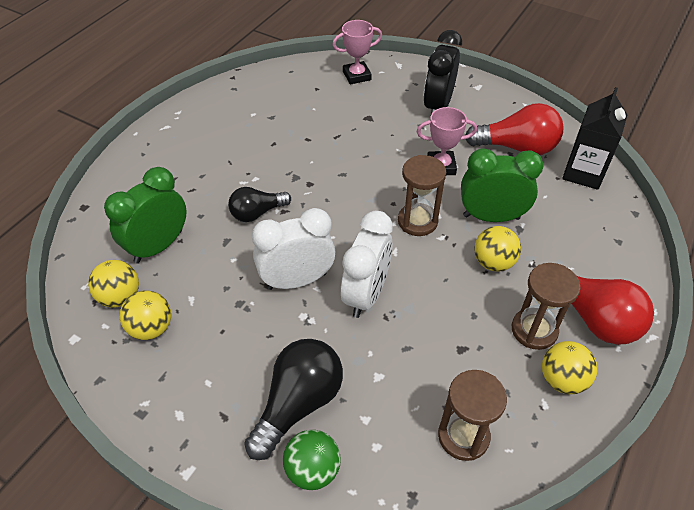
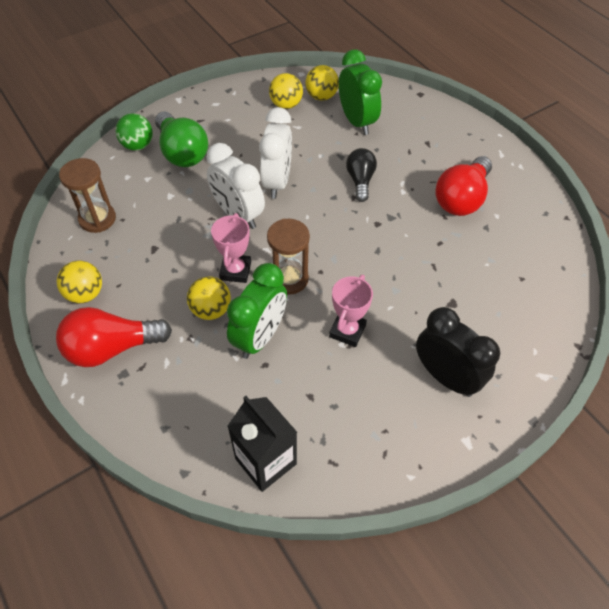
camera: 115 degrees right, 5 degrees up
(298, 404) = (182, 152): black light bulb -> green light bulb
(357, 76) = (534, 323): pink trophy -> pink trophy (235, 271)
(517, 147) = (339, 418): red light bulb -> red light bulb (461, 199)
(534, 330) = (133, 301): brown hourglass -> none

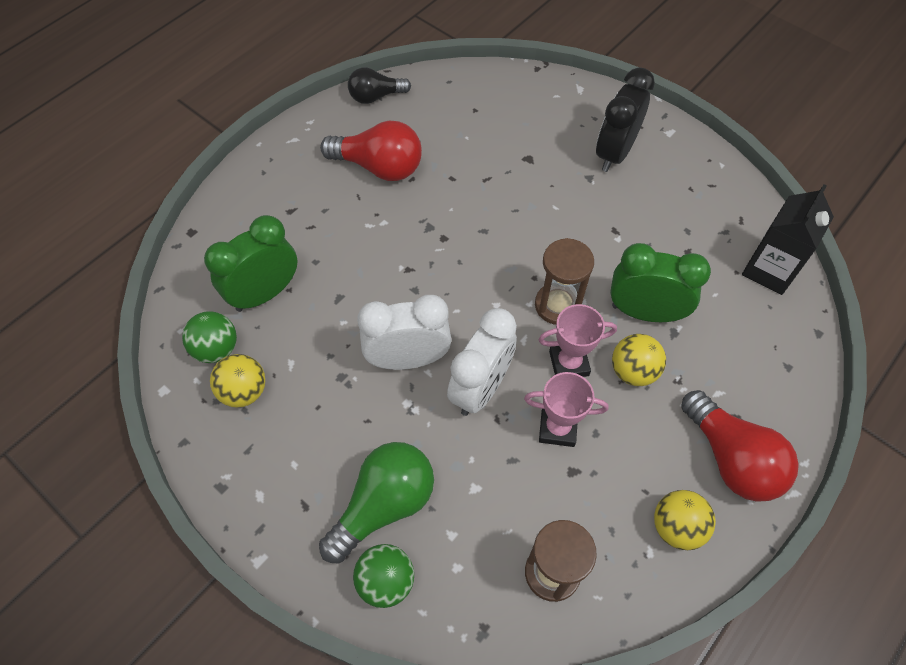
camera: 105 degrees left, 5 degrees up
(321, 96) = (216, 349): yellow ball -> green ball
(347, 331) = (600, 237): pink trophy -> pink trophy (557, 428)
(360, 181) = (378, 267): black light bulb -> black light bulb (376, 96)

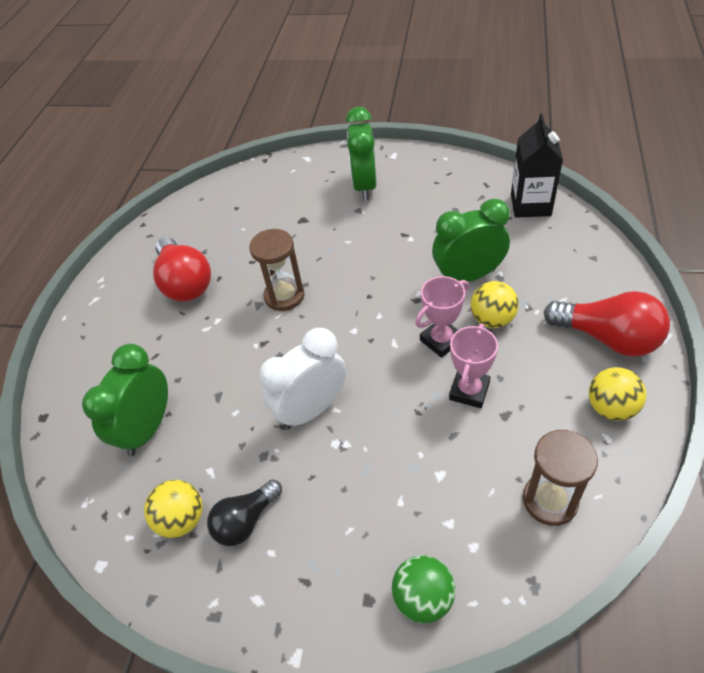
camera: 25 degrees left, 10 degrees down
(216, 349) = (131, 499): green ball -> none
(376, 96) = (147, 236): black light bulb -> black light bulb (246, 521)
(379, 167) = (185, 283): red light bulb -> red light bulb turned 75 degrees clockwise
(384, 505) = (375, 535): green light bulb -> none
(480, 388) = (387, 397): white clock -> none
(557, 305) = (401, 305): brown hourglass -> brown hourglass (284, 296)
(557, 428) = (469, 391): pink trophy -> pink trophy turned 45 degrees counterclockwise
(614, 153) = (364, 186): black clock -> green clock

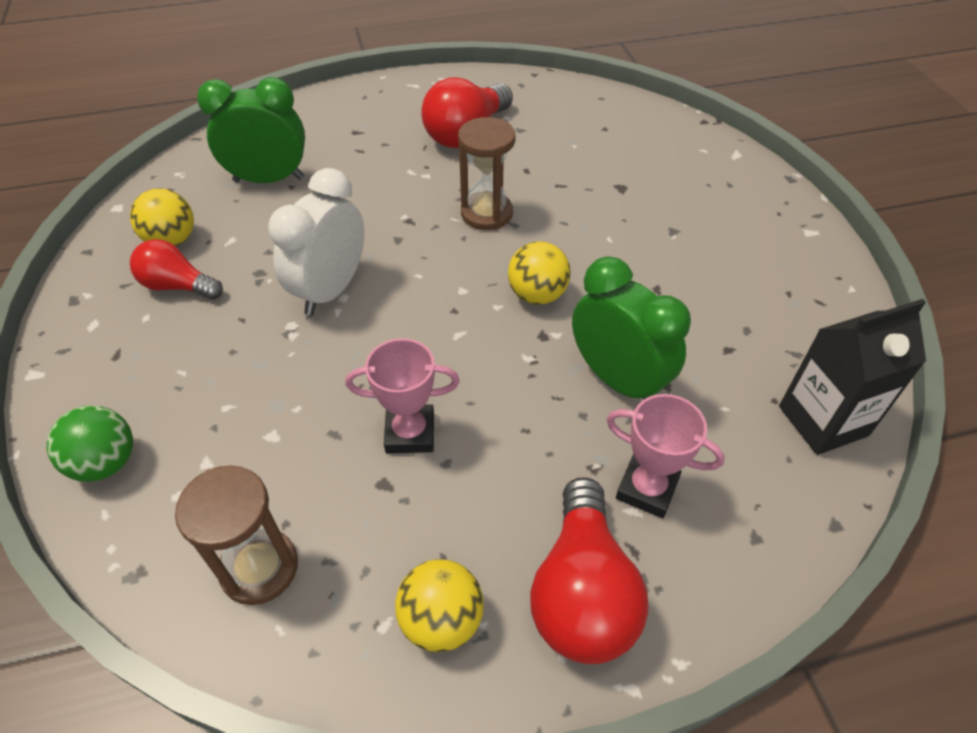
camera: 60 degrees right, 0 degrees up
(246, 521) = (178, 286): black light bulb -> red light bulb
(311, 409) = (331, 290): white clock -> white clock turned 90 degrees counterclockwise
(364, 186) = (723, 222): green clock -> none
(441, 340) = (484, 380): pink trophy -> pink trophy (647, 489)
(492, 319) = (548, 428): yellow ball -> yellow ball (537, 295)

